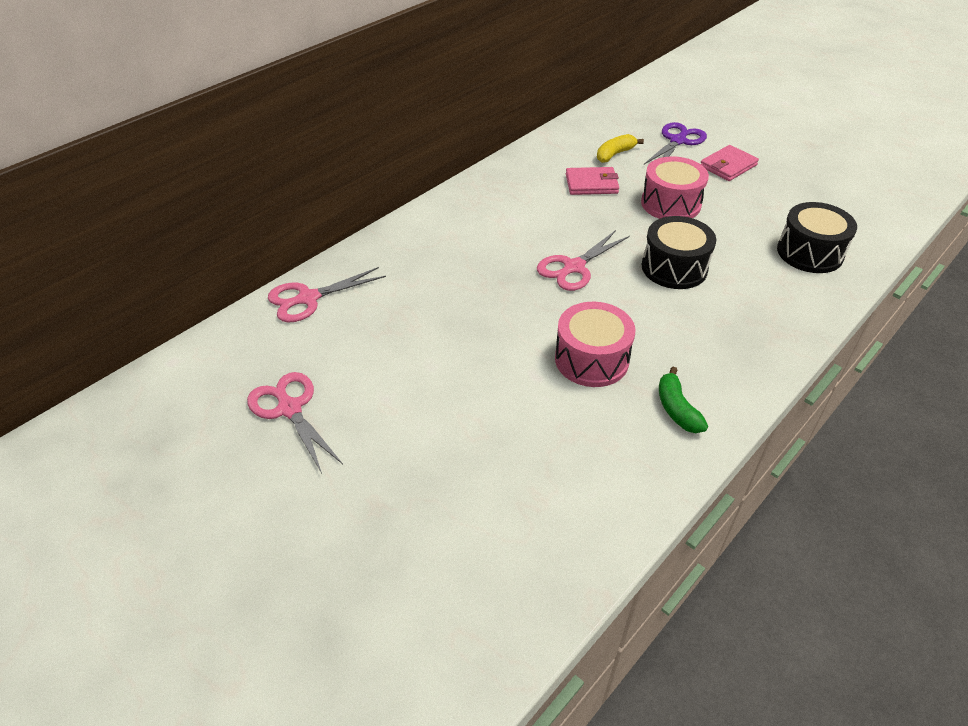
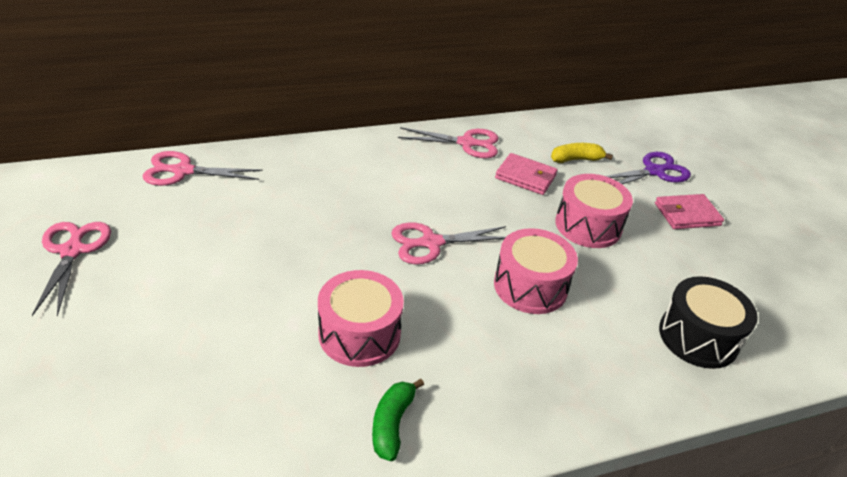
camera: 25 degrees right, 5 degrees down
(520, 174) = (466, 143): none -> pink scissors
(674, 268) = (530, 286): black drum -> pink drum

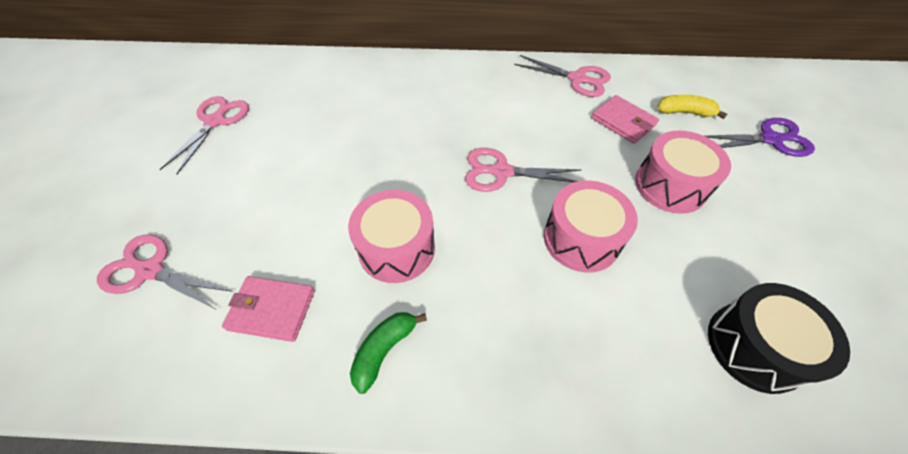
camera: 25 degrees right, 15 degrees up
(183, 171) = (325, 68): pink scissors -> pink scissors (151, 271)
(687, 214) = (793, 195): pink wallet -> pink wallet (272, 310)

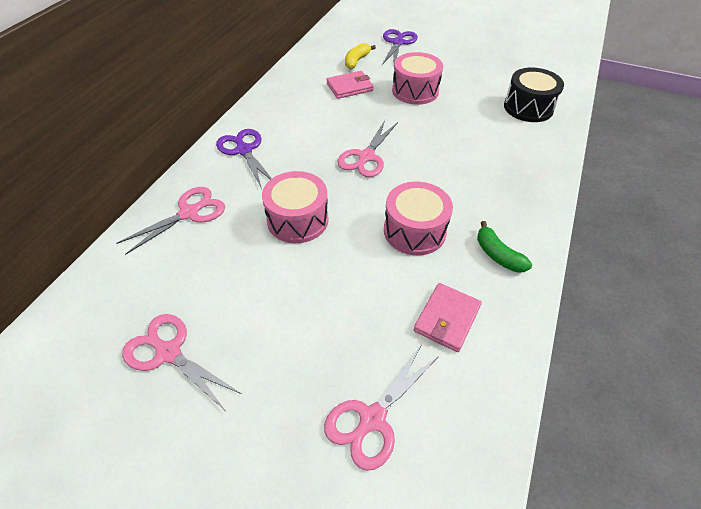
camera: 70 degrees left, 5 degrees down
(458, 80) = (244, 150): none -> purple scissors
(577, 79) = (291, 90): pink scissors -> pink scissors (189, 213)
(581, 239) = (441, 140): pink drum -> pink drum (298, 220)

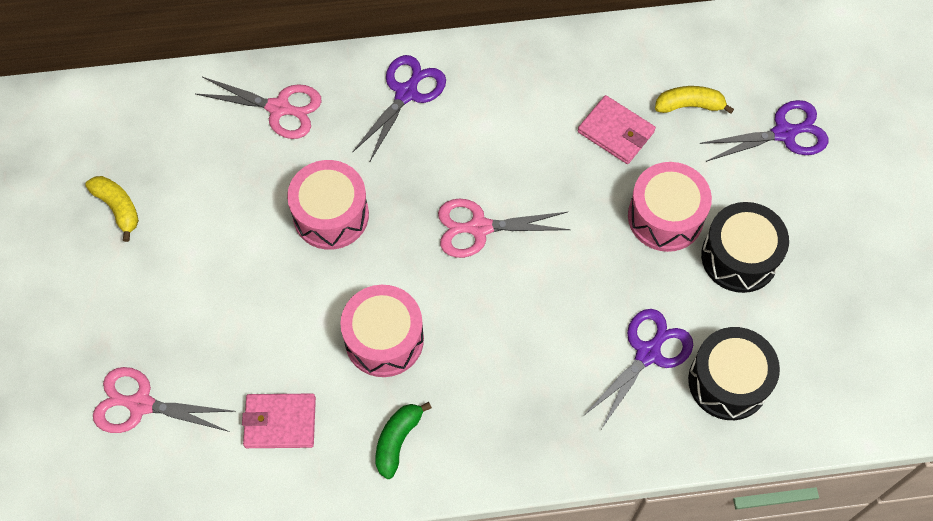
camera: 60 degrees right, 15 degrees up
(169, 353) = (118, 208): pink scissors -> yellow banana
(456, 78) = (739, 257): none -> black drum
(495, 127) = (647, 353): none -> purple scissors

